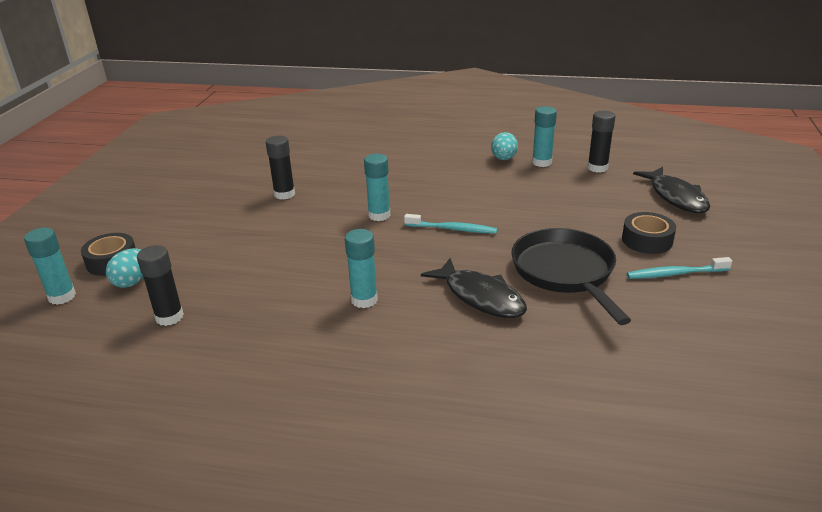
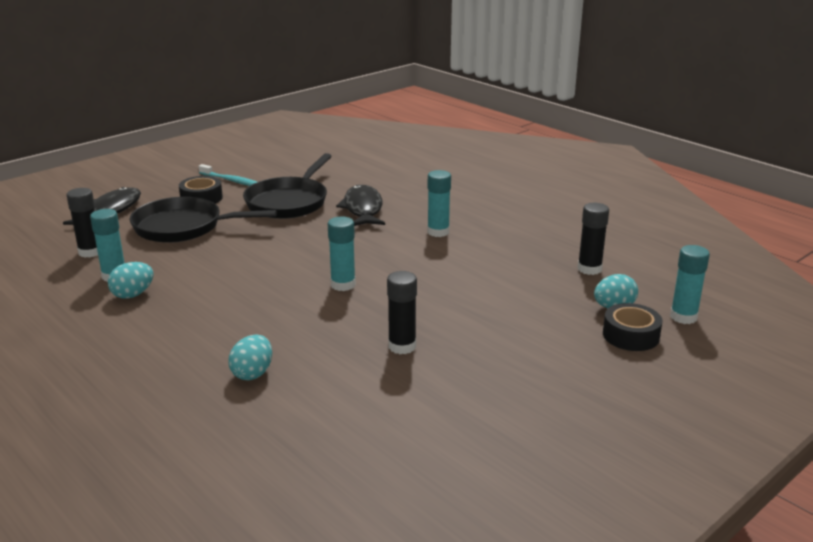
camera: 145 degrees left, 5 degrees down
(355, 154) = (252, 373): none -> turquoise egg
(452, 229) = (306, 251): turquoise toothbrush -> none
(588, 209) = (184, 227): none -> black pan

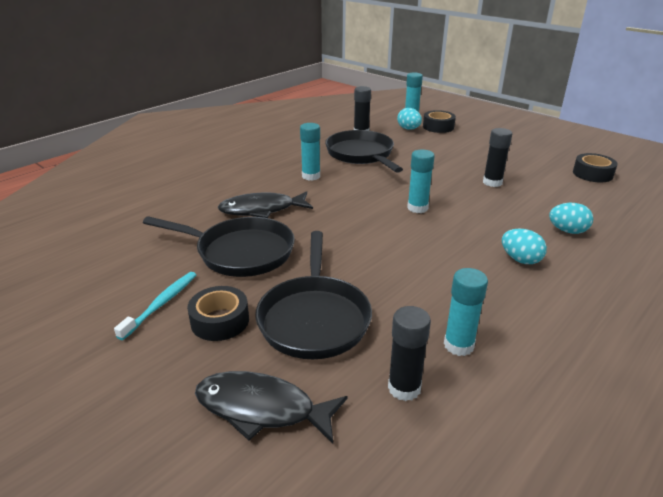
camera: 95 degrees left, 5 degrees up
(133, 294) = (491, 319): turquoise egg -> turquoise egg (520, 259)
(419, 452) = (592, 174): none -> black tape
(503, 264) = (361, 155): none -> black pan

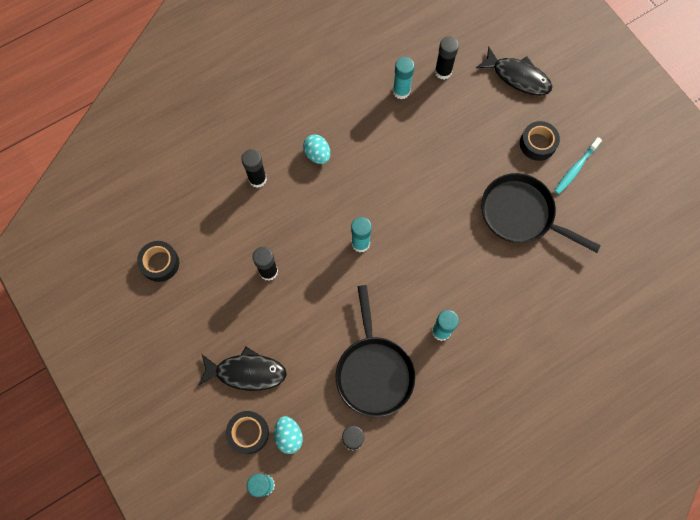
camera: 165 degrees left, 40 degrees up
(262, 210) = (498, 275): black fish -> black fish (246, 372)
(314, 318) = (479, 132): black pan -> none
(567, 231) = (257, 179): turquoise egg -> black glue stick

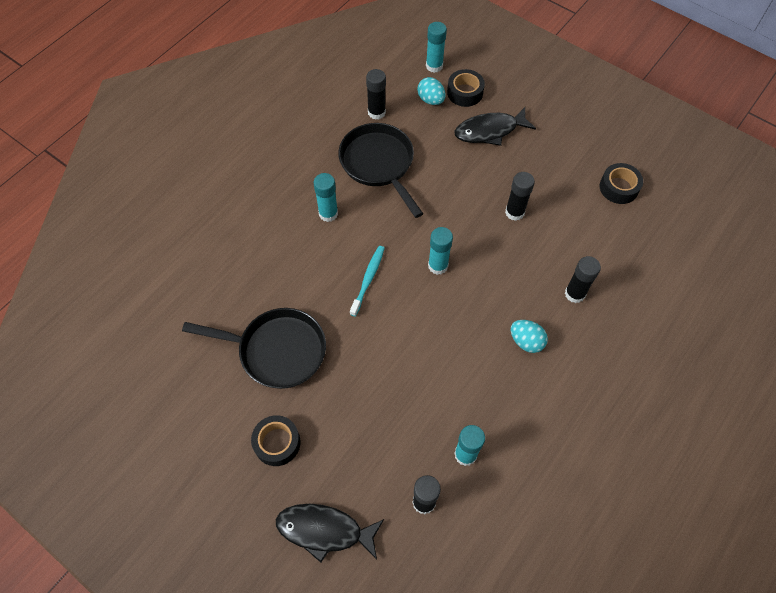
camera: 160 degrees right, 10 degrees down
(575, 168) = (224, 426): turquoise toothbrush -> turquoise toothbrush (368, 279)

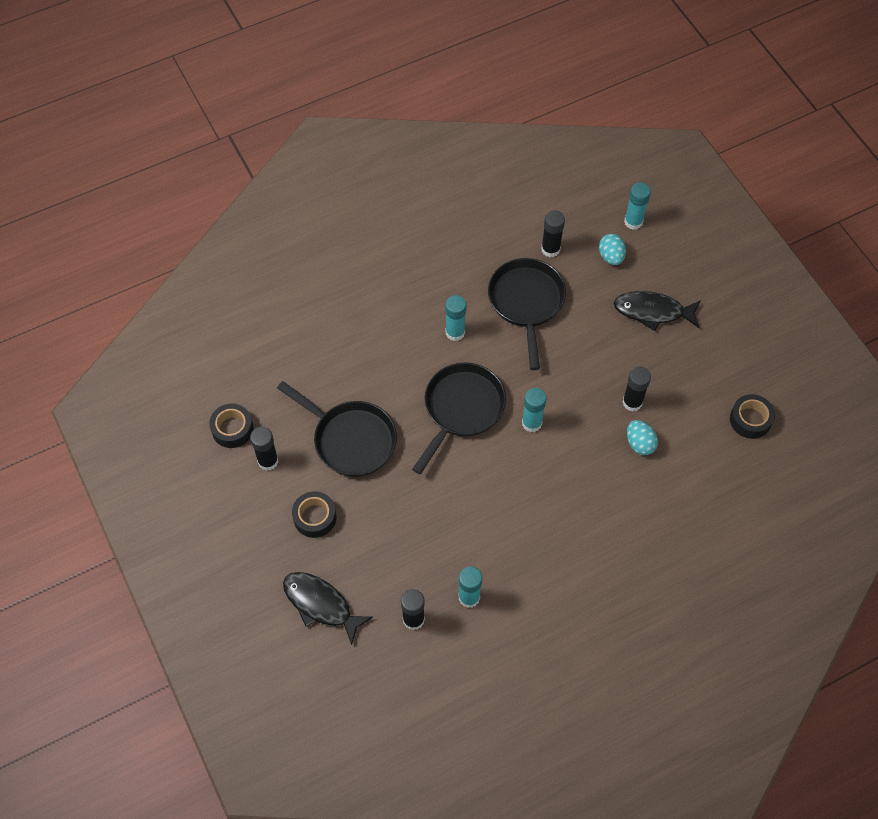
camera: 25 degrees right, 0 degrees up
(368, 279) = (461, 409): turquoise toothbrush -> black pan
(465, 92) = (649, 262): black tape -> black tape (232, 429)
(526, 341) = (576, 525): turquoise egg -> turquoise egg (639, 443)
(575, 294) = (646, 502): black glue stick -> black glue stick (268, 461)

